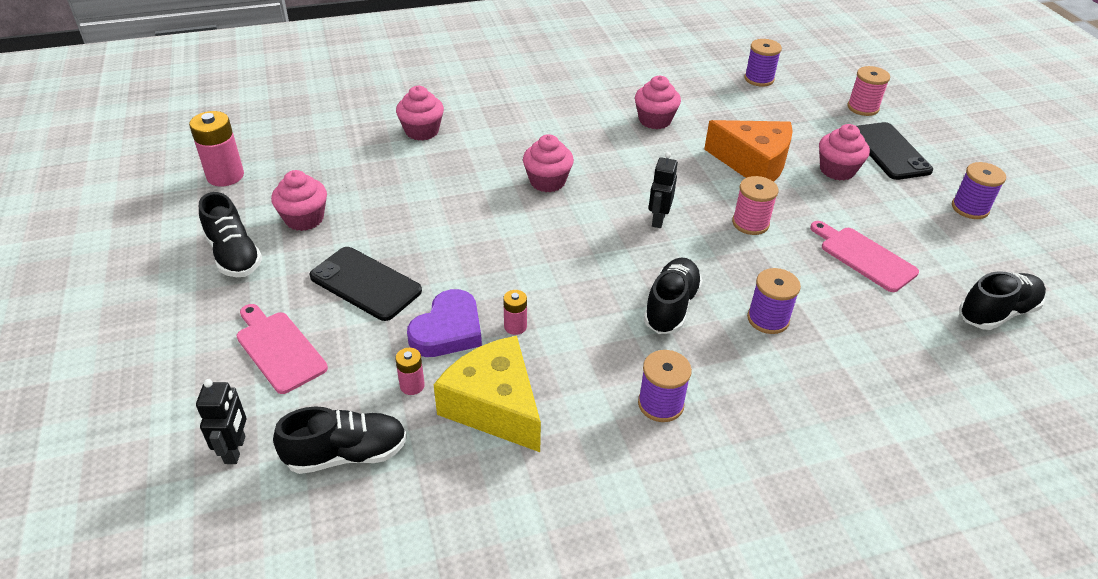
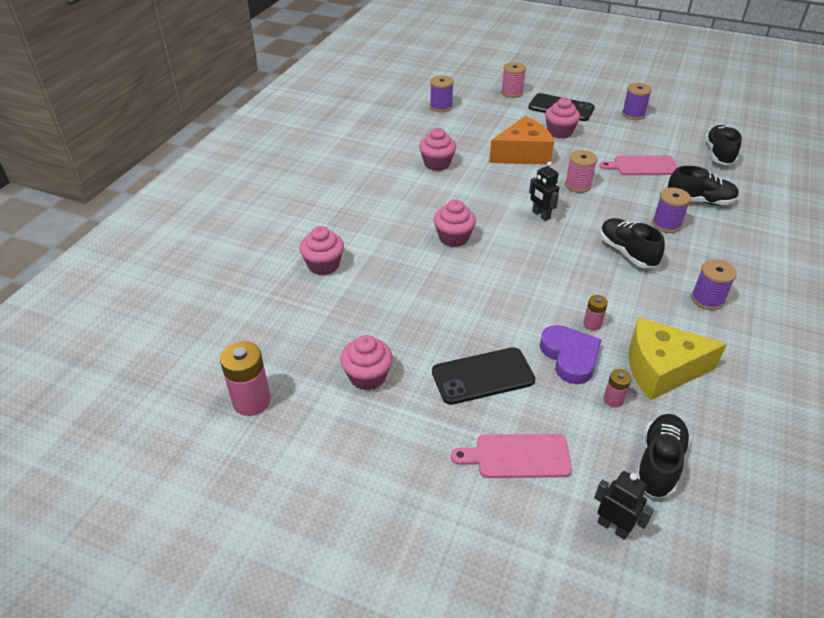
camera: 50 degrees left, 0 degrees up
(234, 255) = (373, 438): black shoe -> black shoe (699, 201)

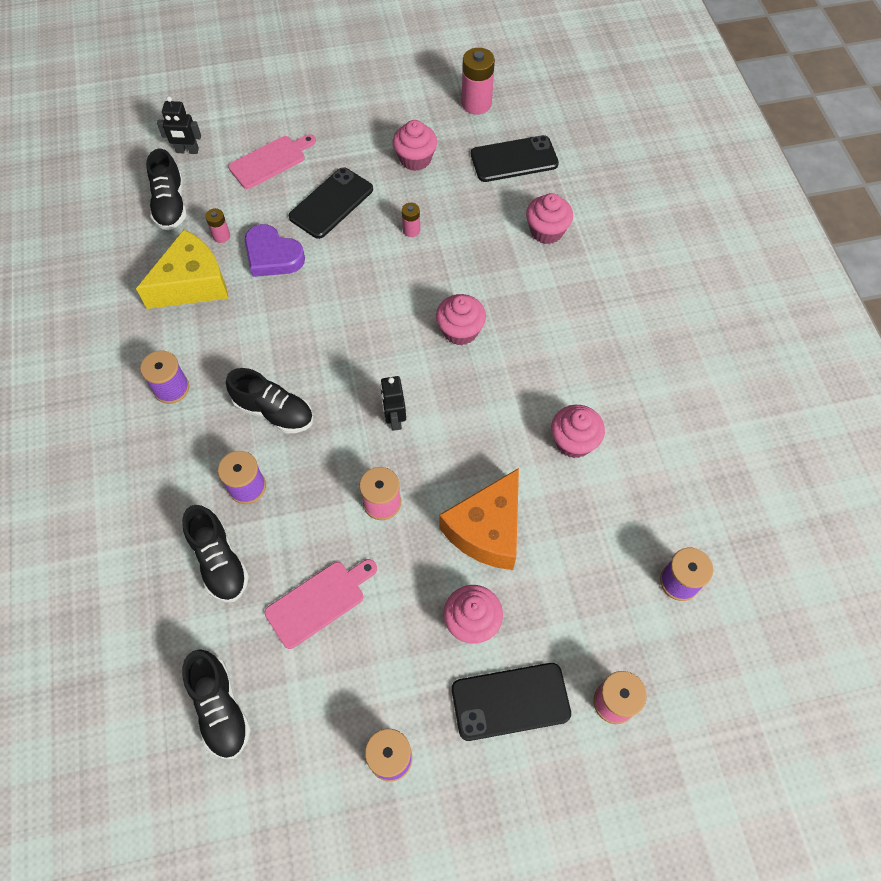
camera: 145 degrees right, 20 degrees up
(282, 329) = (514, 159): none -> black phone
(541, 215) = (394, 419): black robot -> black robot turned 120 degrees counterclockwise
(592, 324) = (269, 298): pink battery -> pink battery (411, 230)
(699, 201) = (219, 561): black shoe -> black shoe turned 90 degrees counterclockwise

